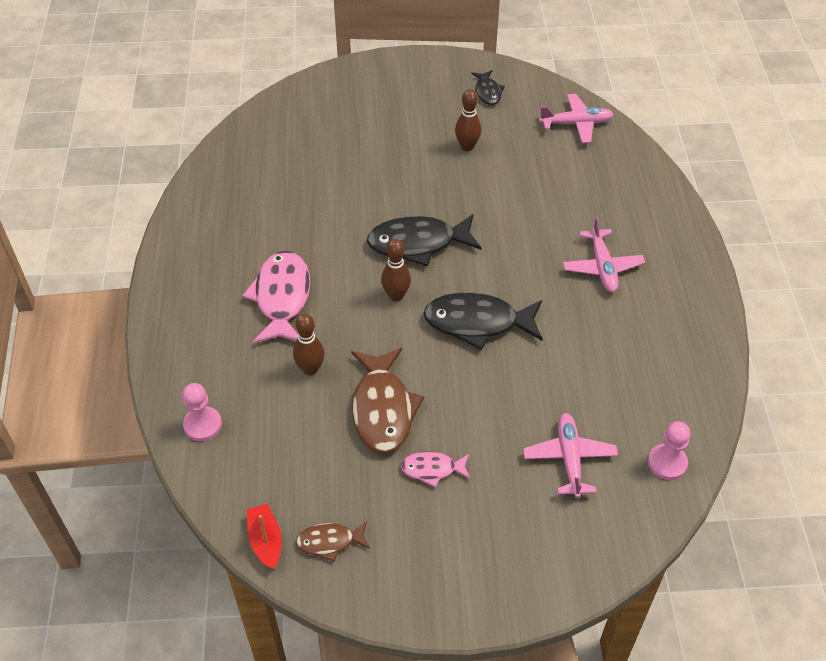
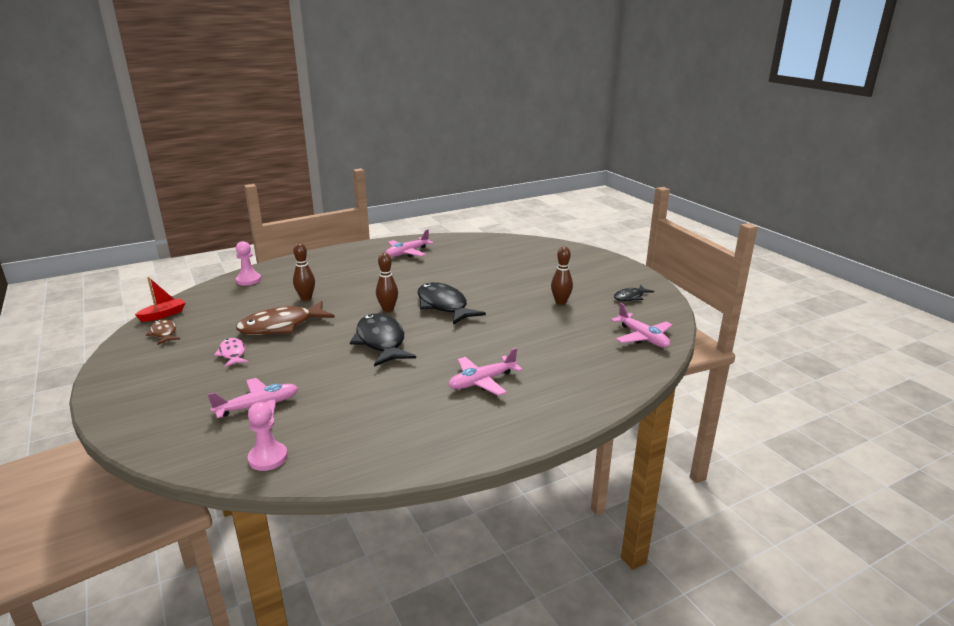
camera: 65 degrees right, 25 degrees down
(228, 229) = (407, 253): none -> pink plane
(282, 298) = (361, 278): pink fish -> none

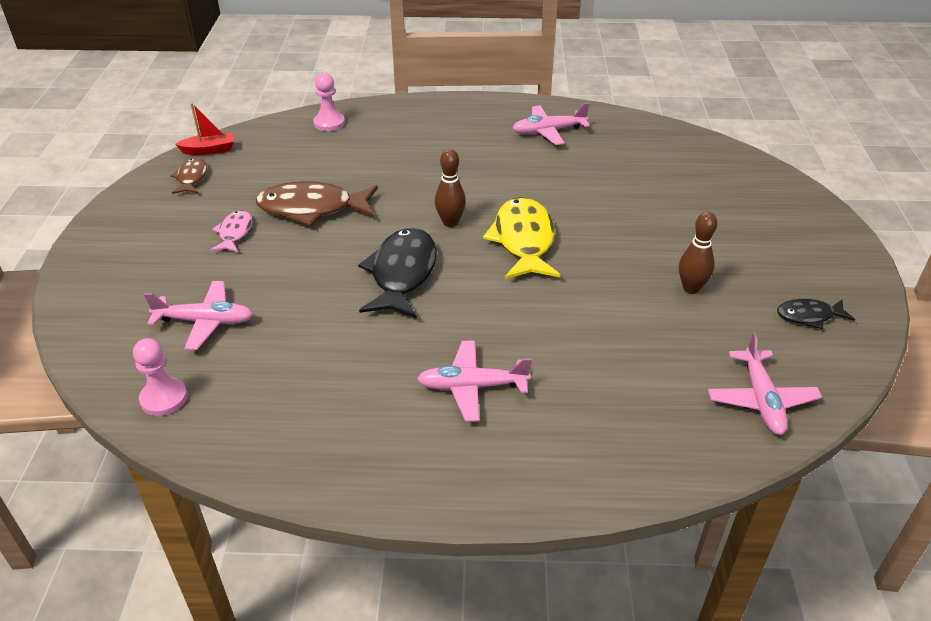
camera: 30 degrees right, 15 degrees up
(306, 298) = (370, 172): brown bowling pin -> none
(444, 306) = (523, 240): black fish -> yellow fish

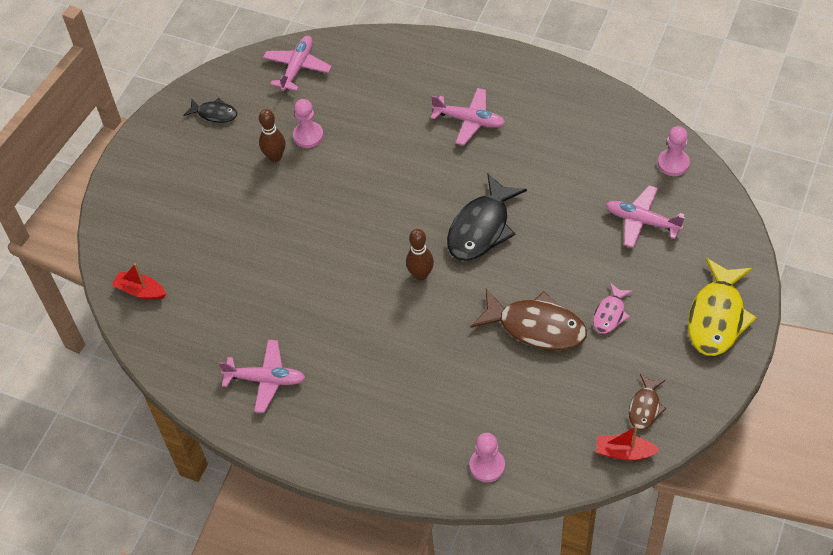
camera: 155 degrees left, 15 degrees up
(523, 240) = (370, 237): yellow fish -> yellow fish (717, 317)
(671, 319) = (308, 136): none -> pink pawn
(713, 158) = (141, 291): none -> red boat

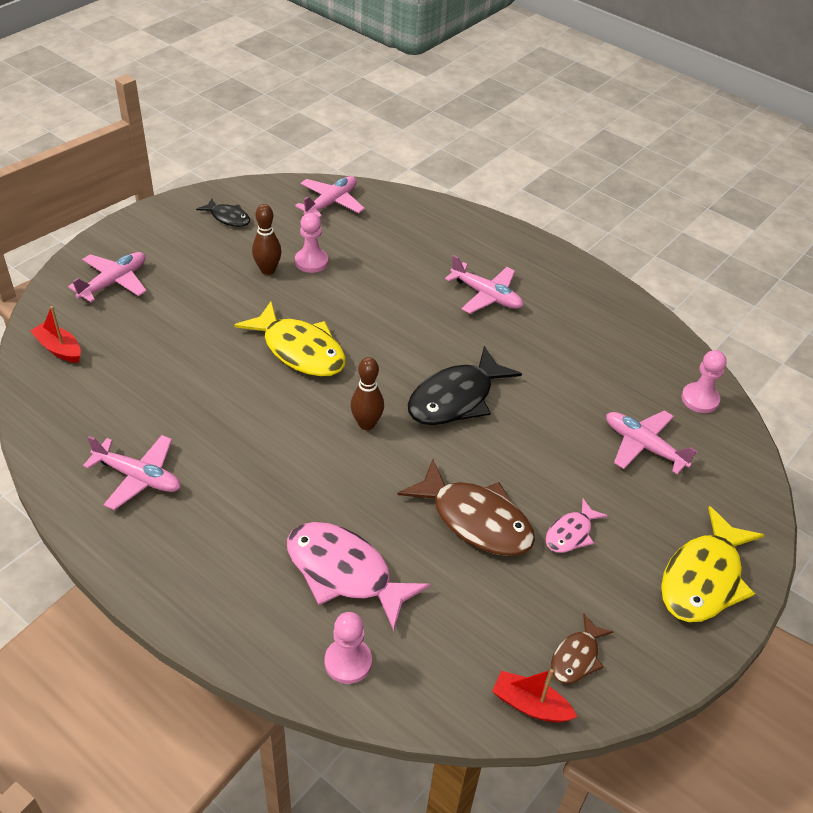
camera: 10 degrees right, 10 degrees down
(151, 213) = (114, 282): none -> pink plane
(338, 226) = (300, 350): none -> yellow fish
(456, 401) = (344, 573): none -> pink fish

